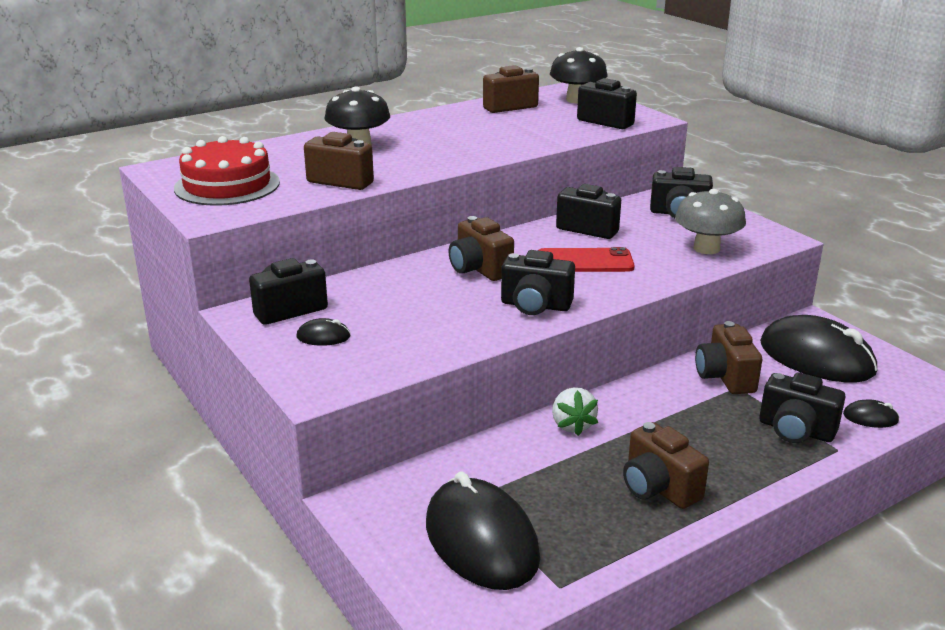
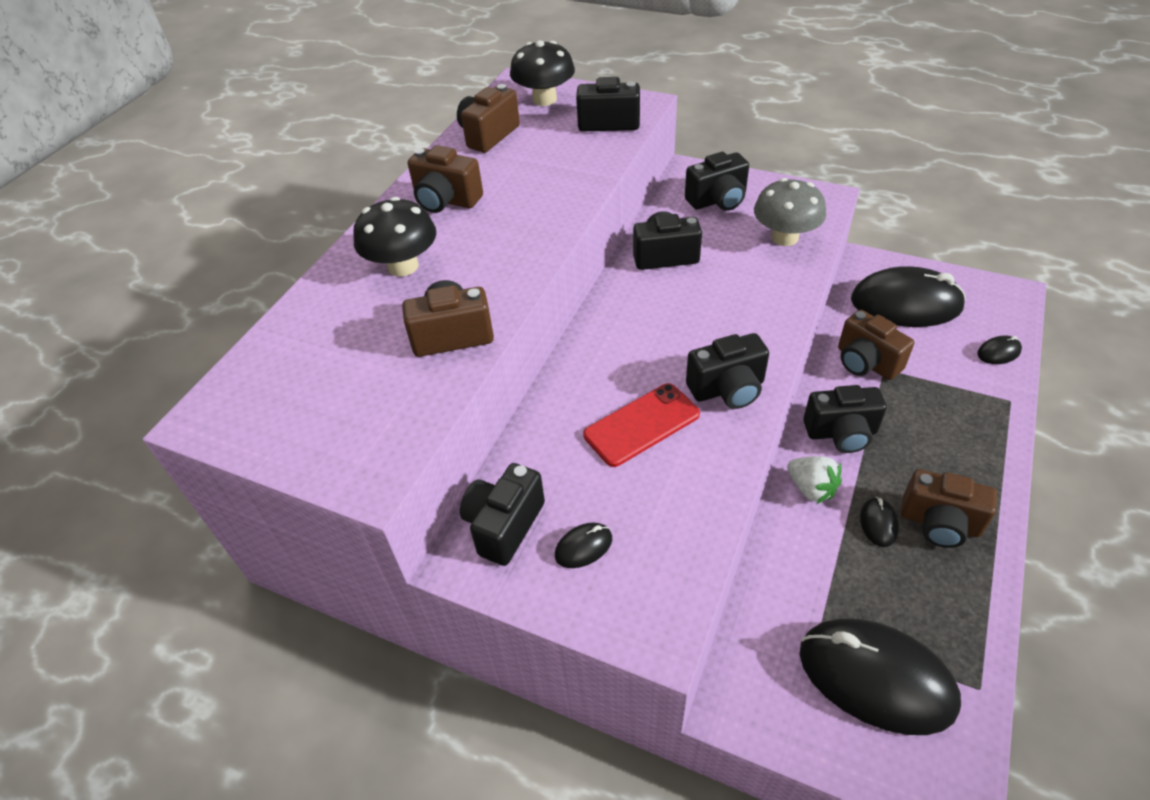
camera: 30 degrees left, 20 degrees up
(227, 185) = (327, 408): red cake -> none
(479, 269) = (627, 363): brown camera -> brown camera (446, 200)
(584, 261) = (706, 304): red phone -> red phone (641, 424)
(603, 466) = (878, 523): none -> black mouse
(795, 430) = (966, 396): black camera -> black camera (841, 433)

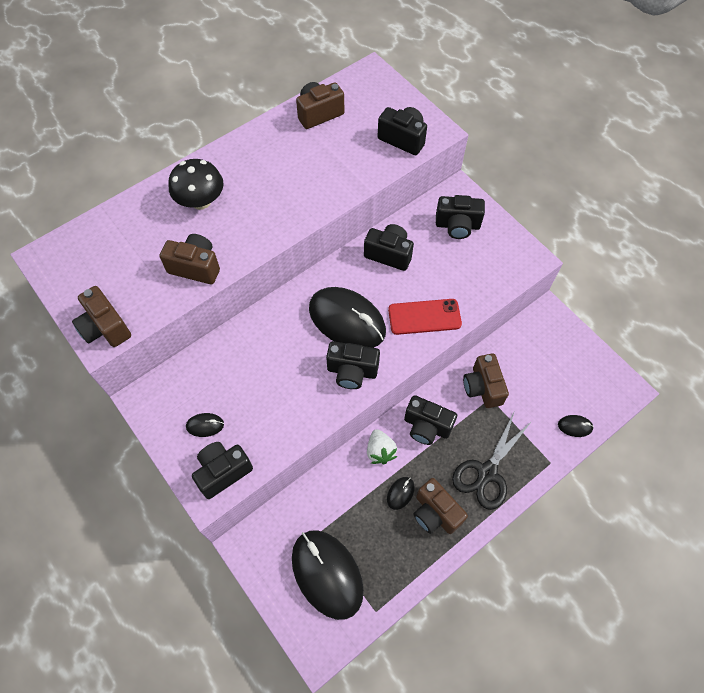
camera: 25 degrees right, 15 degrees up
(446, 200) = (257, 159): brown camera -> brown camera (105, 328)
(504, 525) = (174, 390): black camera -> black camera (223, 472)
(544, 99) = (377, 96): black mushroom -> none
(641, 424) = (287, 368): red phone -> red phone (424, 317)
(785, 237) = (476, 279): grey mushroom -> none
(906, 304) = (546, 359): black mouse -> black mouse (347, 320)
(954, 446) = (487, 472): none -> black scissors

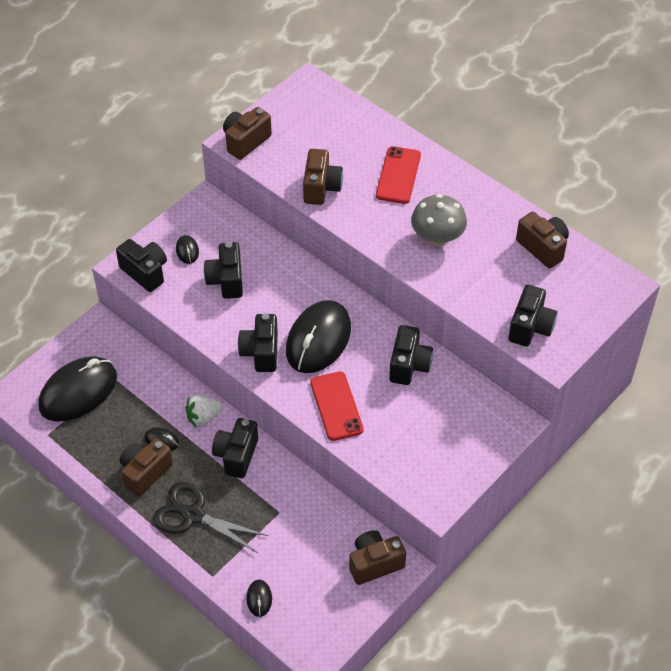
camera: 80 degrees right, 10 degrees down
(201, 201) = (398, 175): black mushroom -> red phone
(287, 184) = (437, 237): none -> grey mushroom
(457, 225) = (465, 425): black camera -> black camera (226, 280)
(482, 387) = (291, 503): brown camera -> brown camera (375, 563)

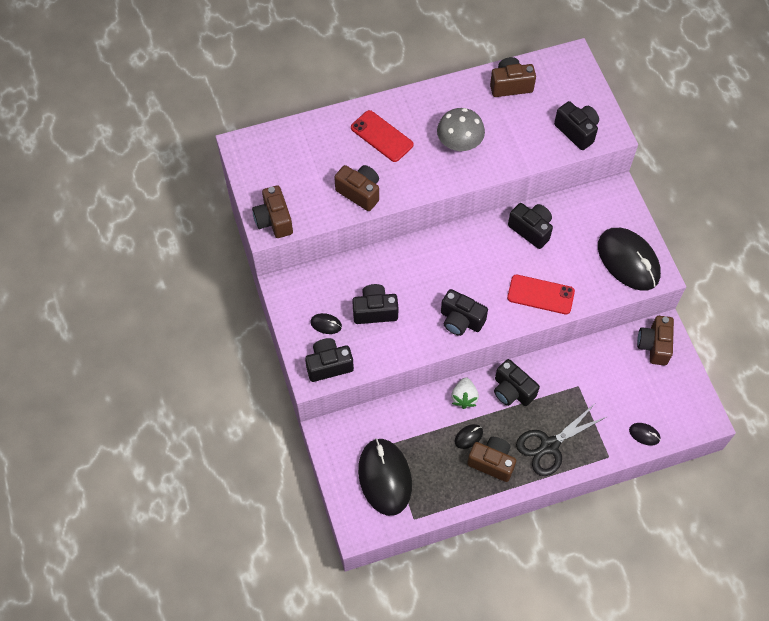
camera: 60 degrees left, 10 degrees up
(145, 473) = (492, 462): brown camera -> brown camera turned 135 degrees clockwise
(226, 280) = (375, 311): black camera -> black camera turned 150 degrees clockwise
(318, 340) = (472, 276): black mouse -> black mouse (628, 261)

